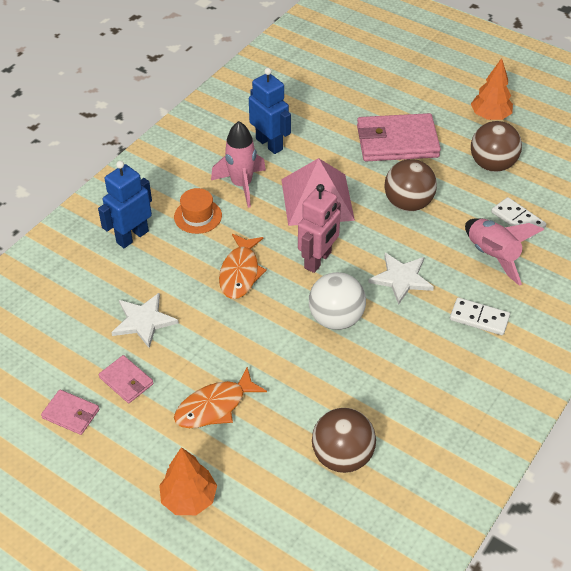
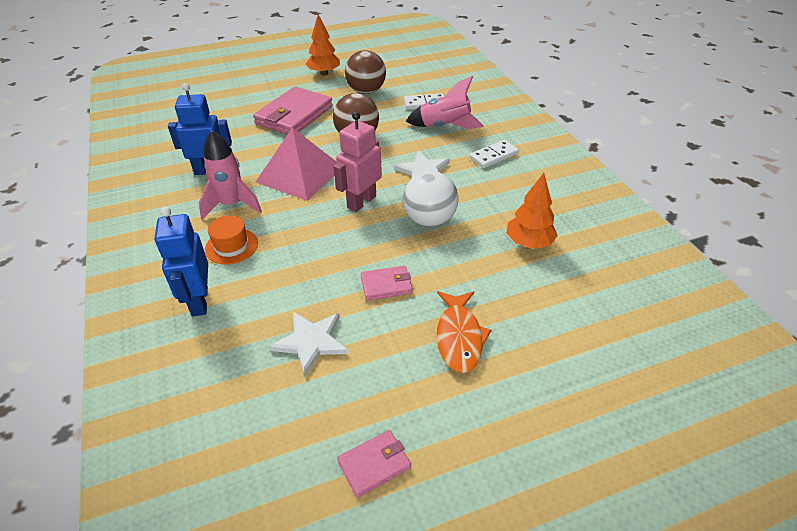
camera: 55 degrees left, 5 degrees down
(126, 381) = (372, 392): pink wallet -> pink wallet (386, 285)
(189, 498) = (554, 408): orange tree -> orange tree (528, 243)
(240, 273) = (325, 250): orange fish -> none
(318, 260) = (361, 202): pink robot -> pink robot turned 120 degrees counterclockwise
(342, 456) = (572, 281): brown ball -> none

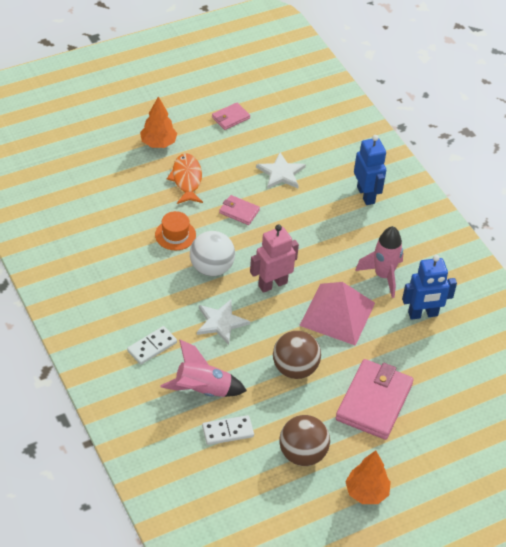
camera: 170 degrees right, 5 degrees up
(231, 246) = (364, 237): orange hat -> orange hat (175, 235)
(361, 202) = (272, 284): pink robot -> pink robot turned 150 degrees counterclockwise
(386, 285) = (239, 211): pink wallet -> pink wallet turned 45 degrees clockwise
(528, 243) = (131, 250): orange tree -> orange tree (158, 143)

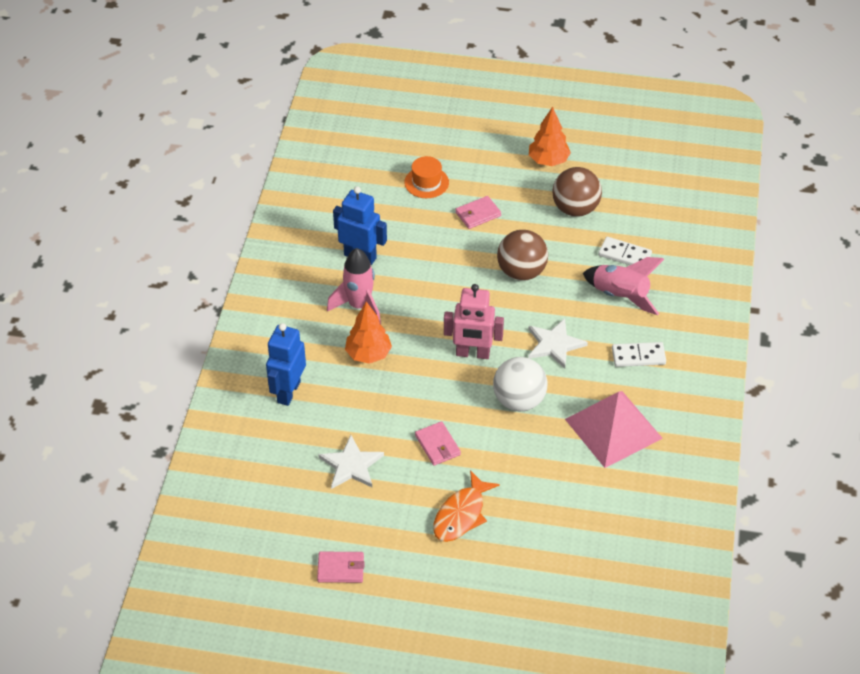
camera: 140 degrees left, 0 degrees up
(158, 143) = (455, 581): orange tree -> orange tree (368, 354)
(175, 235) = (527, 455): orange hat -> orange hat (426, 182)
(337, 314) = (438, 296): pink pyramid -> pink pyramid (613, 428)
(374, 402) = (478, 214): pink wallet -> pink wallet, size x0.49

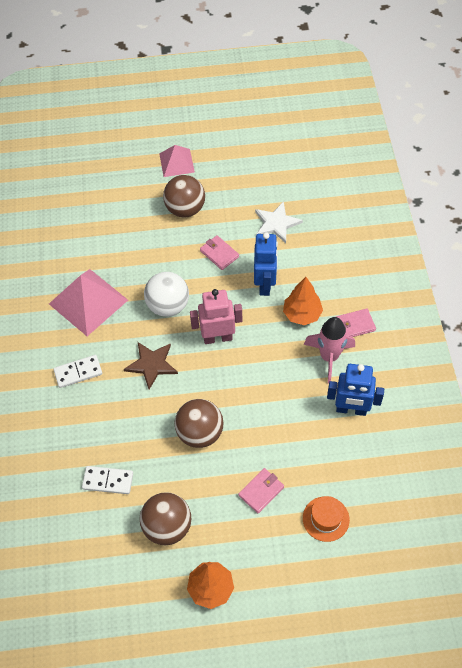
camera: 165 degrees right, 10 degrees up
(288, 392) = (349, 266): blue robot -> blue robot (265, 284)
(341, 569) = (253, 155): pink wallet -> pink wallet (354, 325)
(452, 587) = (176, 162): none -> pink pyramid
(461, 514) = (185, 209): orange fish -> brown ball
(554, 344) = (152, 364): white star -> brown star
(620, 296) = (104, 431): pink rocket -> none

